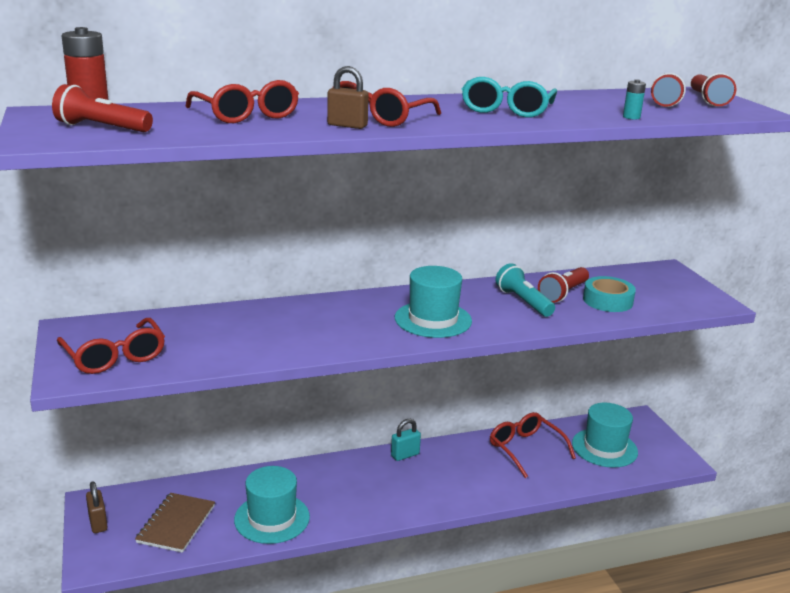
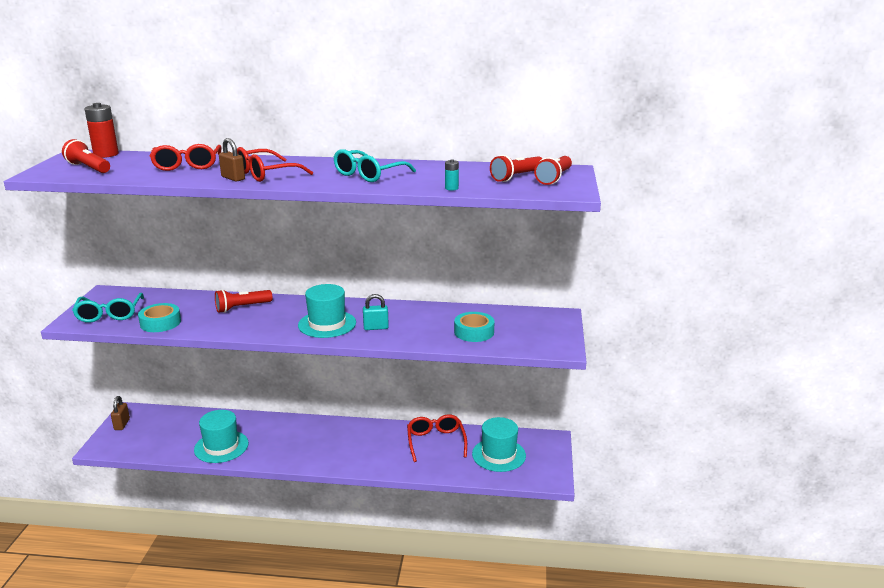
camera: 25 degrees right, 0 degrees up
(115, 357) = (109, 314): red glasses -> turquoise glasses
(176, 524) = (163, 436): brown notebook -> none
(208, 355) = (160, 323): none -> turquoise tape
(405, 455) = (345, 426): turquoise padlock -> turquoise padlock (376, 327)
(523, 302) = (408, 322): turquoise flashlight -> none
(563, 294) = (447, 321): red flashlight -> red flashlight (242, 308)

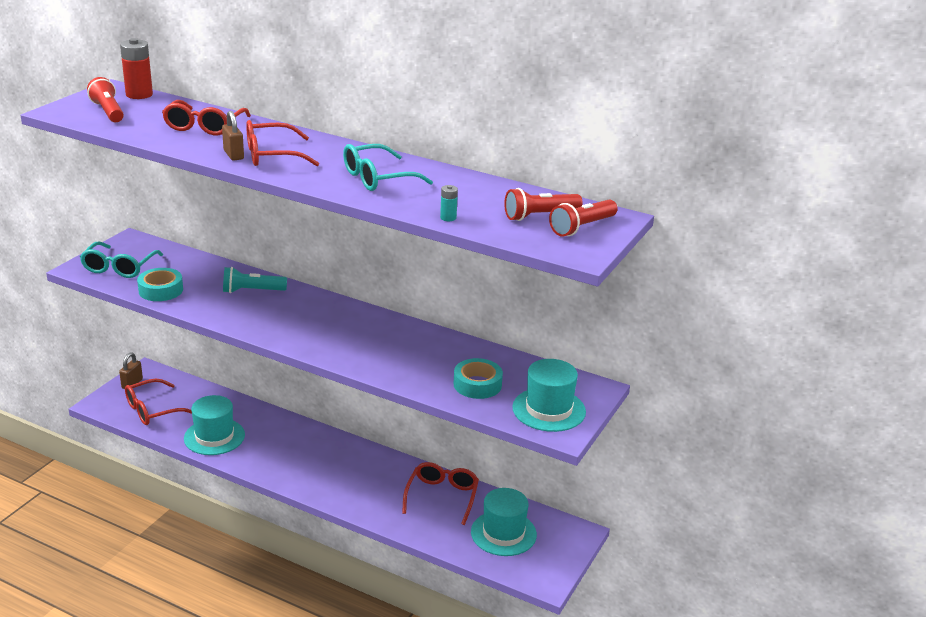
camera: 20 degrees right, 5 degrees up
(153, 440) = (152, 410): none -> red glasses
(242, 308) = (252, 291): red flashlight -> turquoise flashlight
(327, 324) = (325, 333): turquoise hat -> turquoise hat (549, 409)
(376, 327) = (373, 351): turquoise padlock -> none

